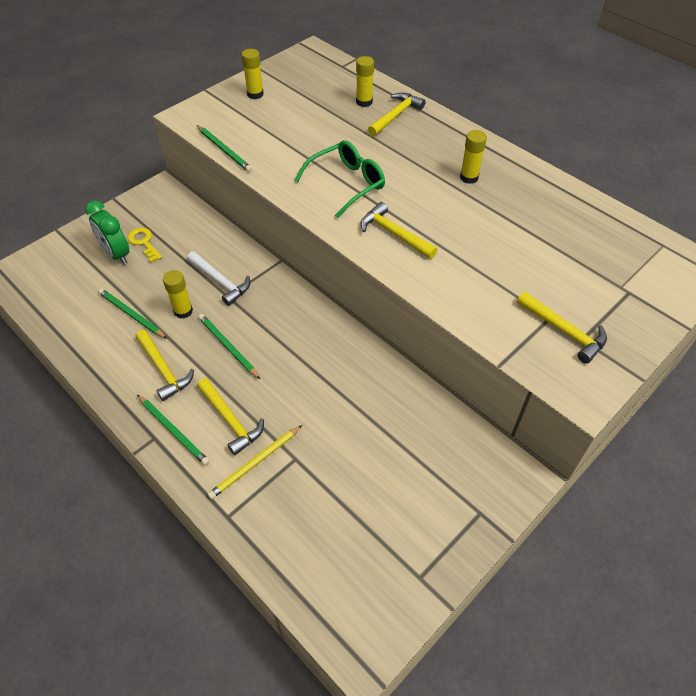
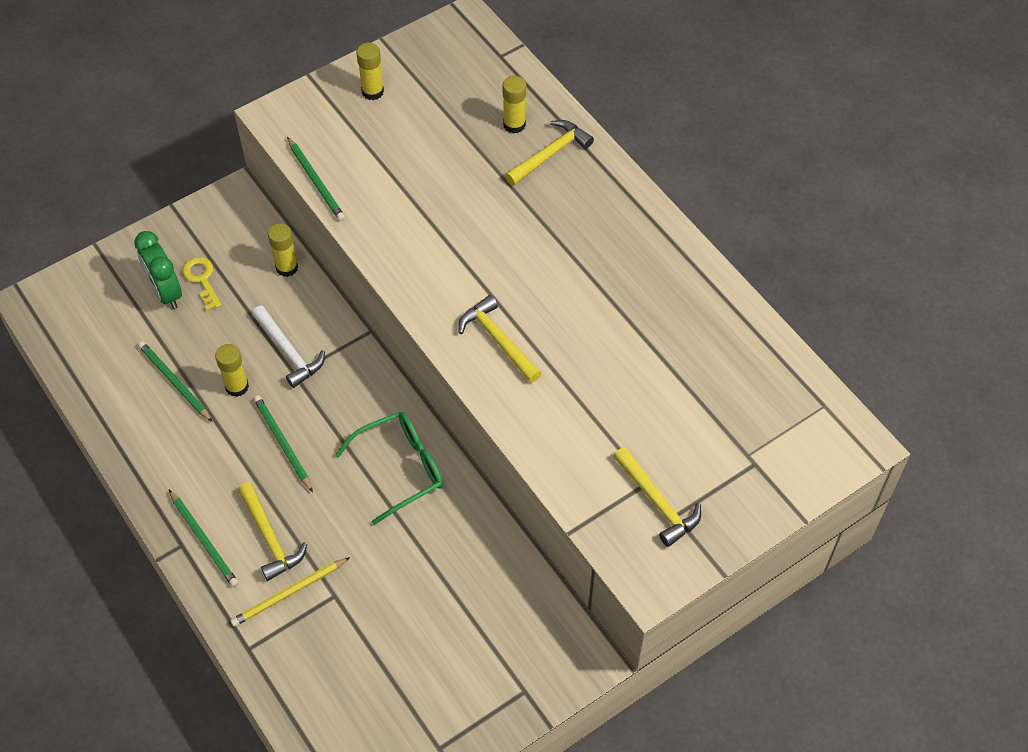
camera: 10 degrees right, 5 degrees up
(164, 369) = (203, 462): yellow hammer -> none
(346, 184) = (458, 256): green glasses -> green glasses (400, 468)
(469, 177) = (616, 269): yellow glue stick -> yellow glue stick (287, 267)

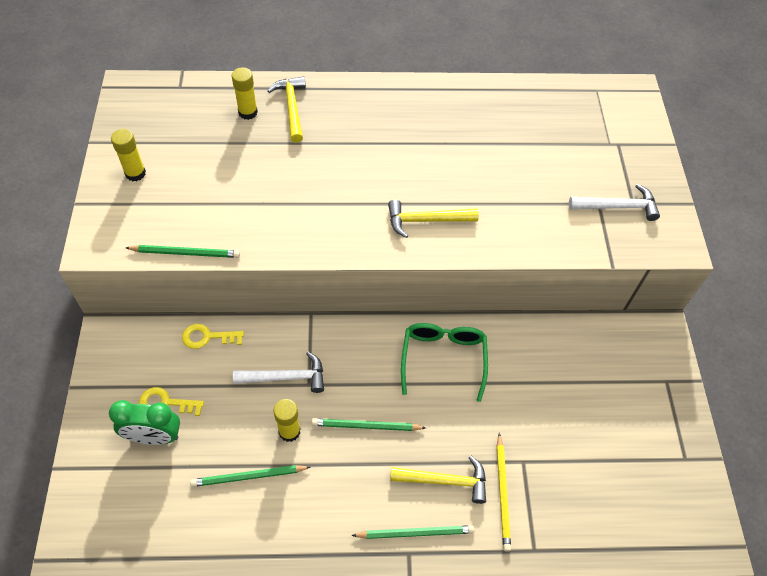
camera: 60 degrees left, 0 degrees up
(287, 267) = (207, 337): yellow glue stick -> yellow key
(657, 502) = (617, 206): yellow hammer -> white hammer

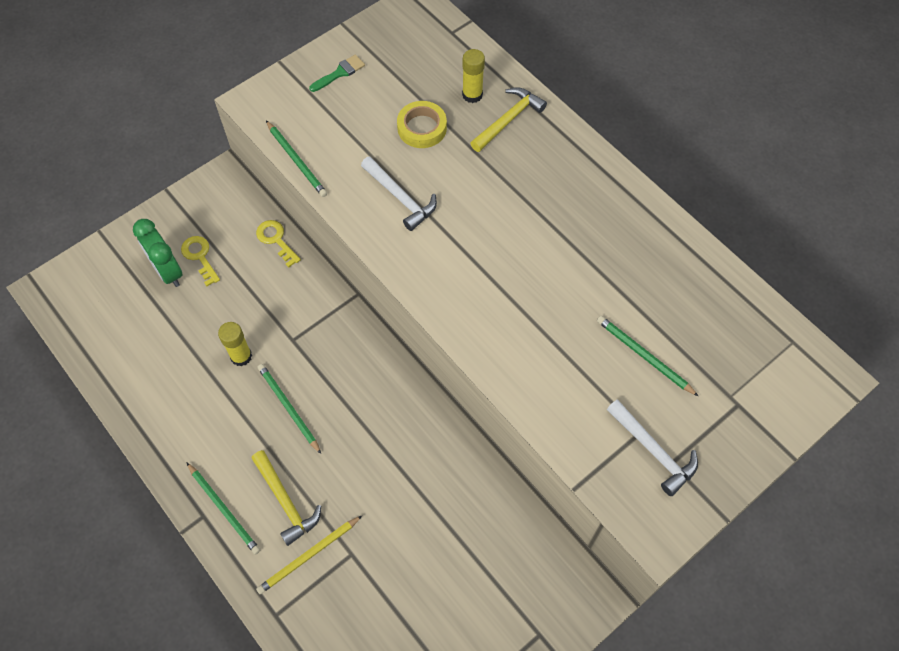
camera: 55 degrees right, 5 degrees up
(135, 173) = (340, 73): yellow glue stick -> green brush
(243, 158) = (422, 128): none -> yellow tape
(248, 476) = (183, 356): green pencil -> green pencil (644, 356)
(286, 377) = (285, 319): white hammer -> white hammer (400, 198)
(426, 220) = (483, 301): yellow hammer -> none
(443, 359) = (399, 423): green glasses -> none

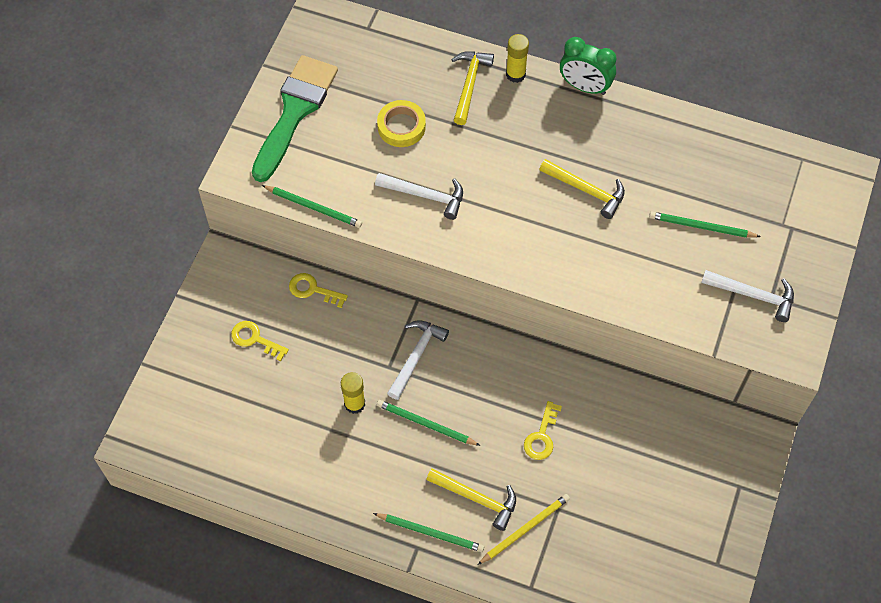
camera: 30 degrees left, 0 degrees up
(168, 271) = (235, 366): green clock -> green clock (584, 87)
(309, 556) = (525, 529): yellow pencil -> yellow pencil turned 150 degrees counterclockwise
(322, 343) = (416, 356): none -> white hammer
(340, 73) = (295, 111): green brush -> green brush, size x2.42
(383, 477) = (541, 436): none -> yellow key
(472, 95) = (424, 77): yellow glue stick -> yellow glue stick (515, 74)
(553, 265) = (586, 190): none -> yellow hammer

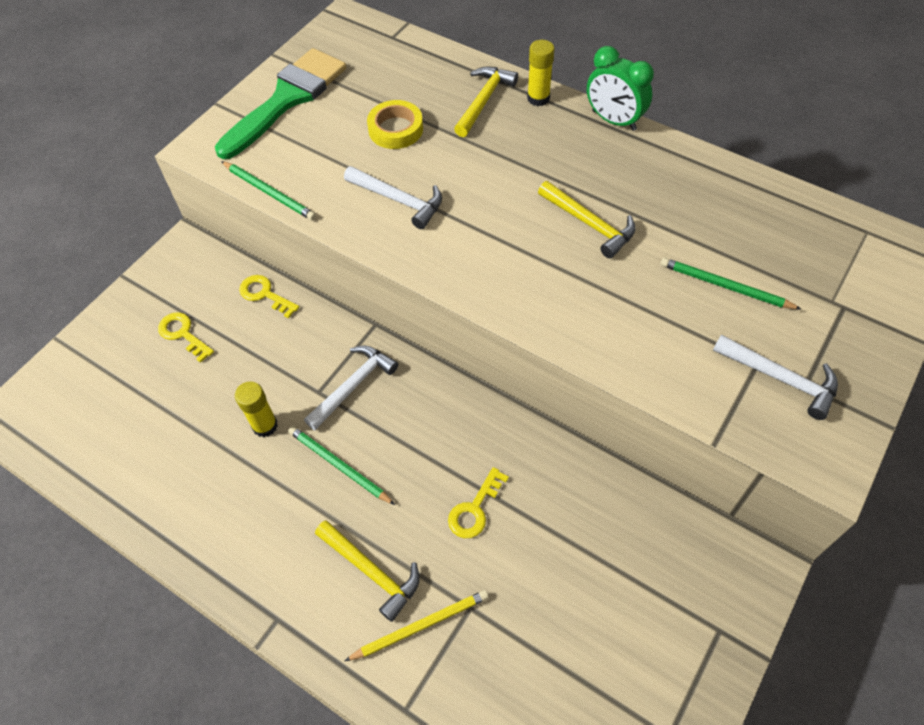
camera: 15 degrees right, 5 degrees down
(431, 533) = (300, 603): green pencil -> none

